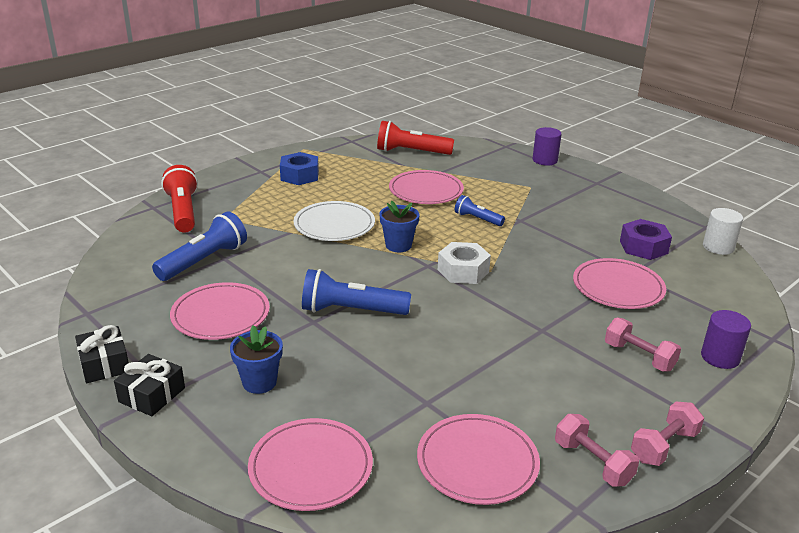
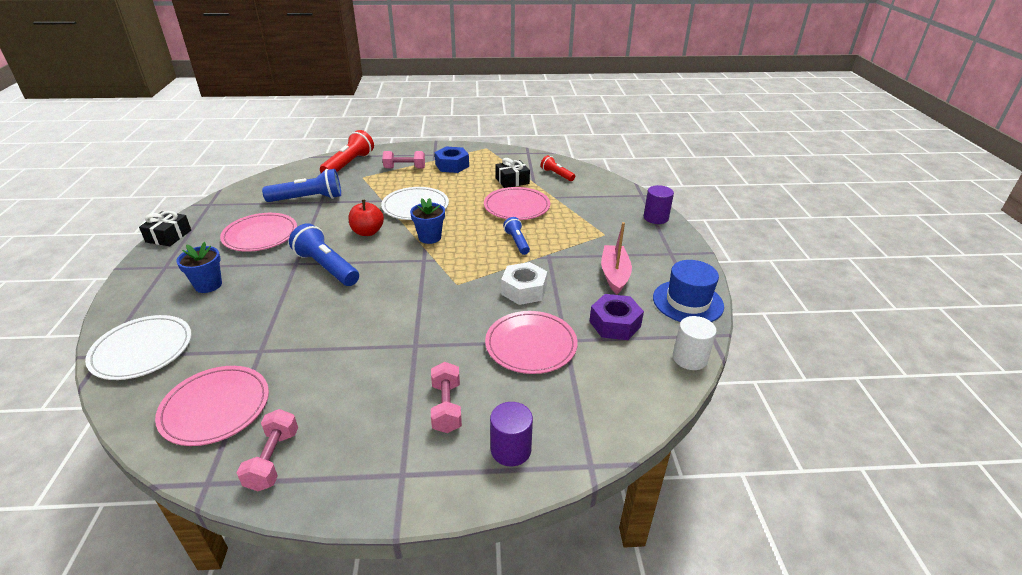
camera: 40 degrees right, 5 degrees up
(152, 395) = (156, 264): black gift -> black gift (512, 181)
(311, 467) = (142, 350): pink plate -> white plate
(331, 265) = (367, 232): none -> red apple
(411, 152) = (557, 175): red flashlight -> red flashlight, size x0.57
(463, 271) = (439, 275): white nut -> white nut (524, 290)
(587, 213) = (614, 275): none -> pink boat
(660, 212) = (687, 302): none -> blue hat
(664, 446) = (337, 485): pink dumbbell -> pink dumbbell (404, 168)

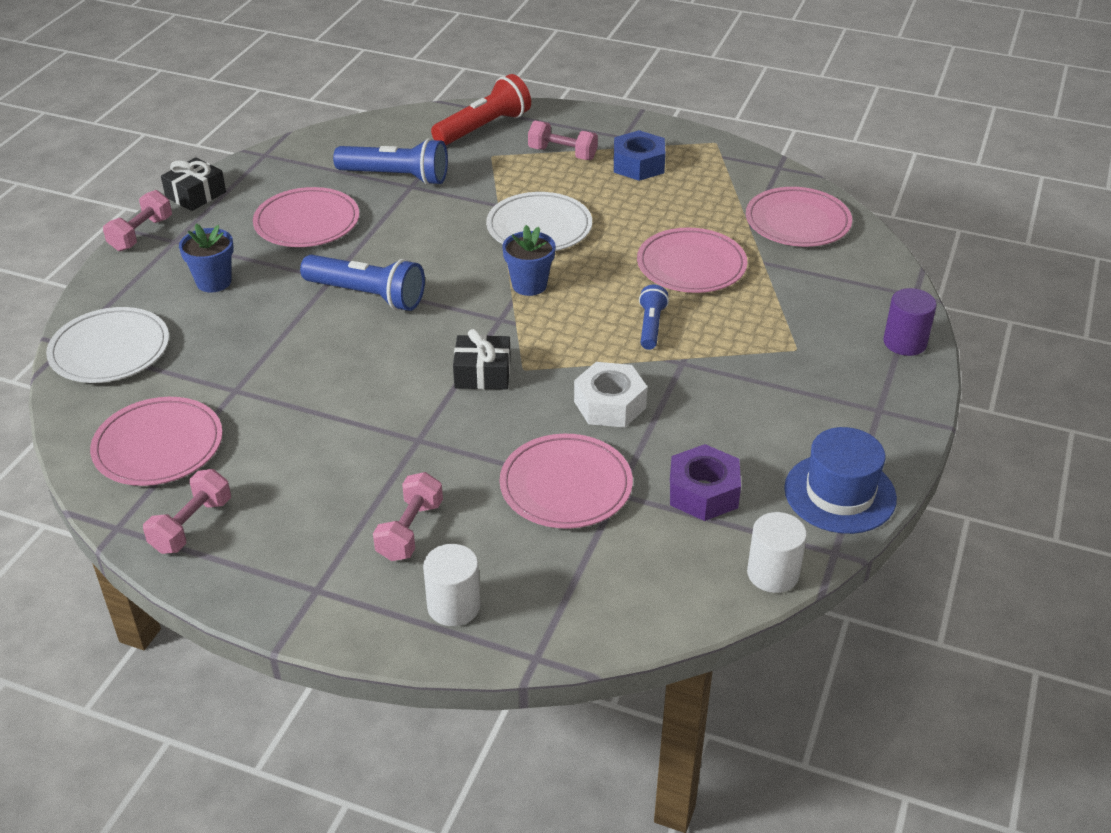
camera: 25 degrees right, 5 degrees up
(136, 268) = (141, 234): none -> pink dumbbell
(326, 267) = (367, 295): blue flashlight -> blue flashlight turned 135 degrees clockwise
(367, 232) = (448, 254): red apple -> none
(511, 450) = (453, 606): purple cylinder -> white cylinder
(512, 181) = (716, 216): black gift -> black gift (482, 374)
(557, 175) = (797, 222): red flashlight -> pink plate
(614, 275) = (760, 419): pink boat -> none

